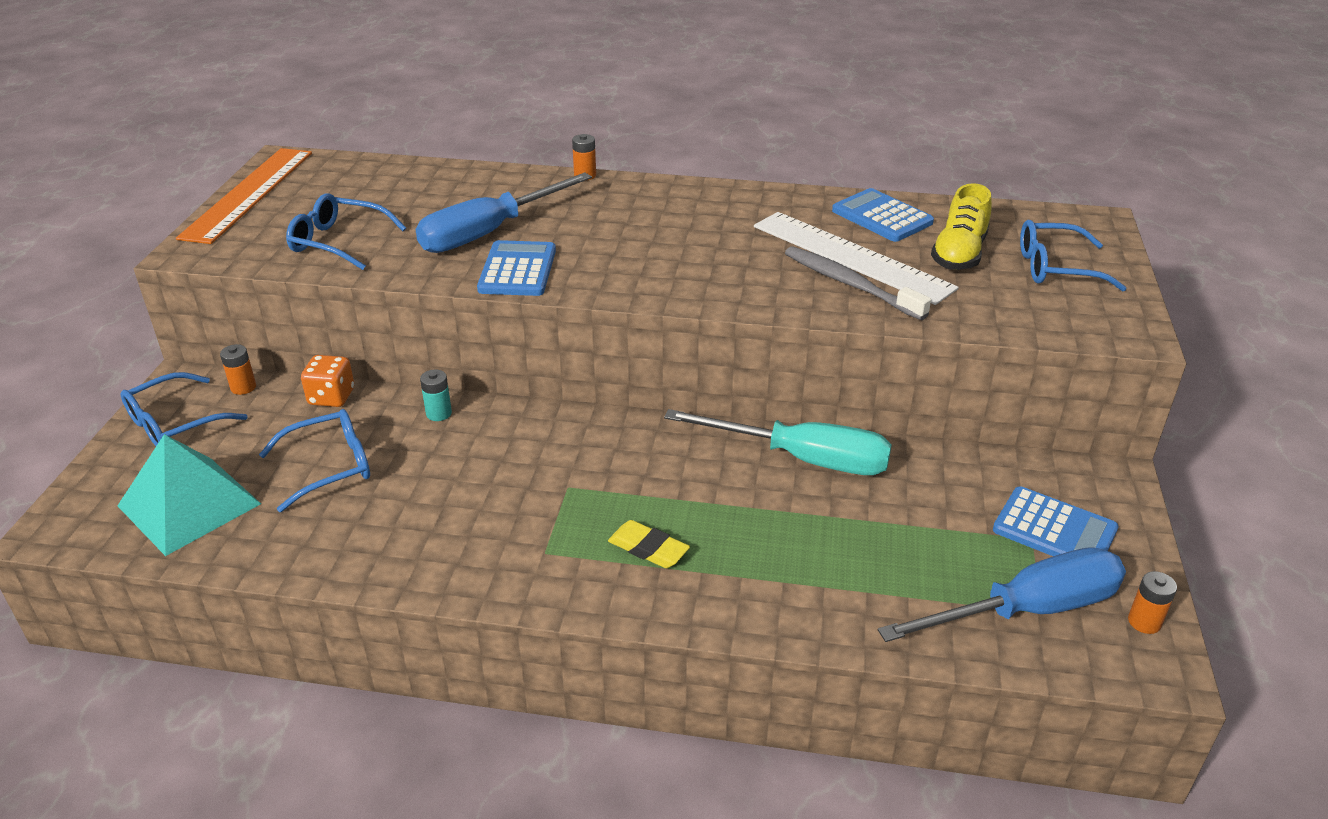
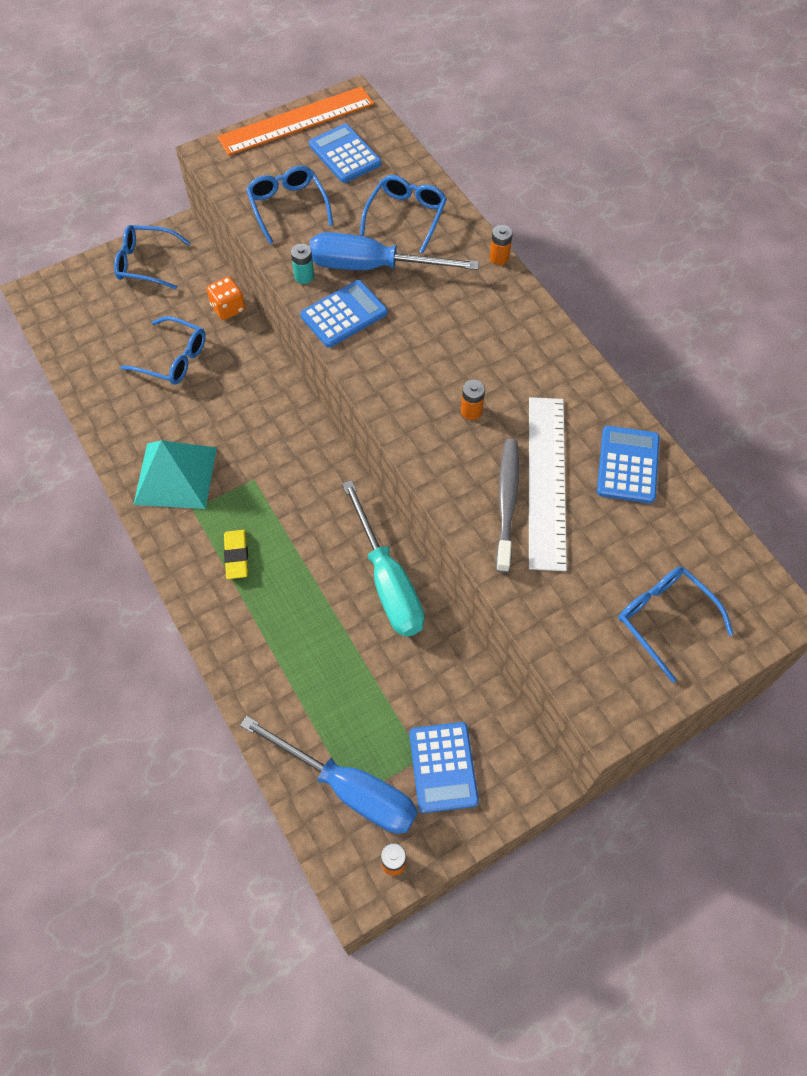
camera: 50 degrees right, 25 degrees up
(189, 504) = (96, 327): turquoise pyramid -> turquoise pyramid (175, 475)
(243, 387) = (199, 263): orange battery -> orange battery (471, 411)
(337, 189) = (345, 154): none -> blue calculator
(439, 413) = (260, 368): turquoise battery -> turquoise battery (304, 276)
(464, 194) = (406, 217): none -> blue glasses
(959, 254) = (620, 545): yellow shoe -> none

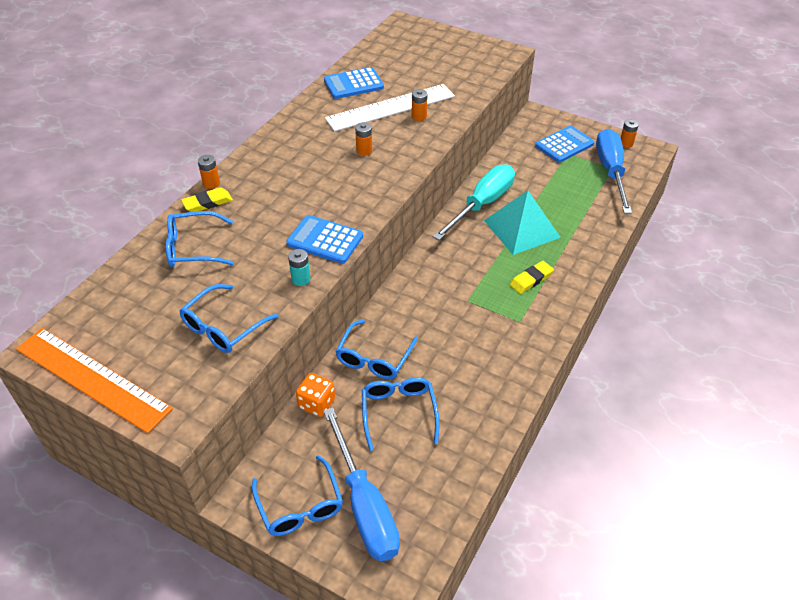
camera: 120 degrees left, 15 degrees down
(175, 475) = (502, 346): turquoise pyramid -> turquoise pyramid (521, 228)
(345, 154) = (129, 319): blue calculator -> none
(372, 267) = (264, 245): blue screwdriver -> blue screwdriver (364, 505)
(468, 245) = (207, 203): none -> yellow eraser
(507, 502) = (419, 116): grey toothbrush -> orange battery
(665, 619) = (440, 50): blue glasses -> blue glasses (374, 357)

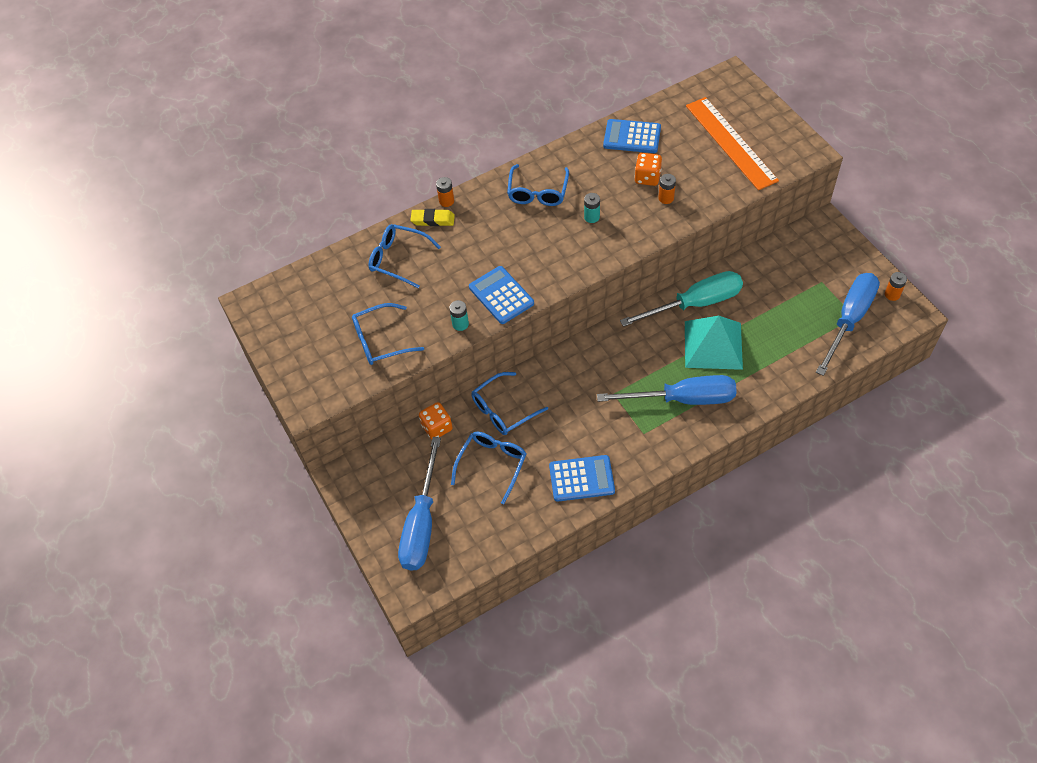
camera: 35 degrees right, 10 degrees up
(92, 378) = (273, 342): orange ruler -> orange ruler (730, 143)
(300, 505) = (378, 500): blue glasses -> blue glasses (538, 192)
(364, 150) = (591, 217): orange battery -> turquoise battery
(390, 107) = (647, 178): white ruler -> orange dice
(531, 279) = (683, 399): yellow eraser -> blue screwdriver
(564, 145) = (826, 270): blue calculator -> blue calculator (581, 479)

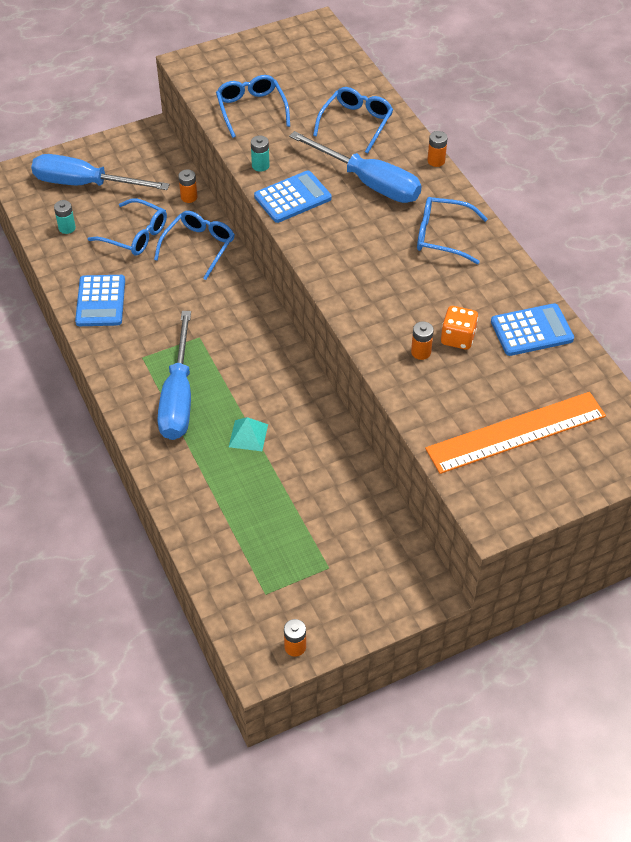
camera: 90 degrees right, 5 degrees down
(433, 220) = (409, 149): yellow eraser -> none
(437, 427) = (189, 197): orange dice -> orange battery
(504, 410) = (198, 247): blue glasses -> blue glasses turned 60 degrees clockwise
(591, 217) = (397, 280): turquoise battery -> turquoise battery (67, 228)
(632, 137) = (531, 331): blue calculator -> blue calculator turned 60 degrees clockwise
(695, 304) = (312, 426): turquoise screwdriver -> none
(713, 344) = (248, 435): turquoise pyramid -> turquoise pyramid, size x0.49
(849, 320) = (261, 586): blue screwdriver -> blue screwdriver (369, 183)

